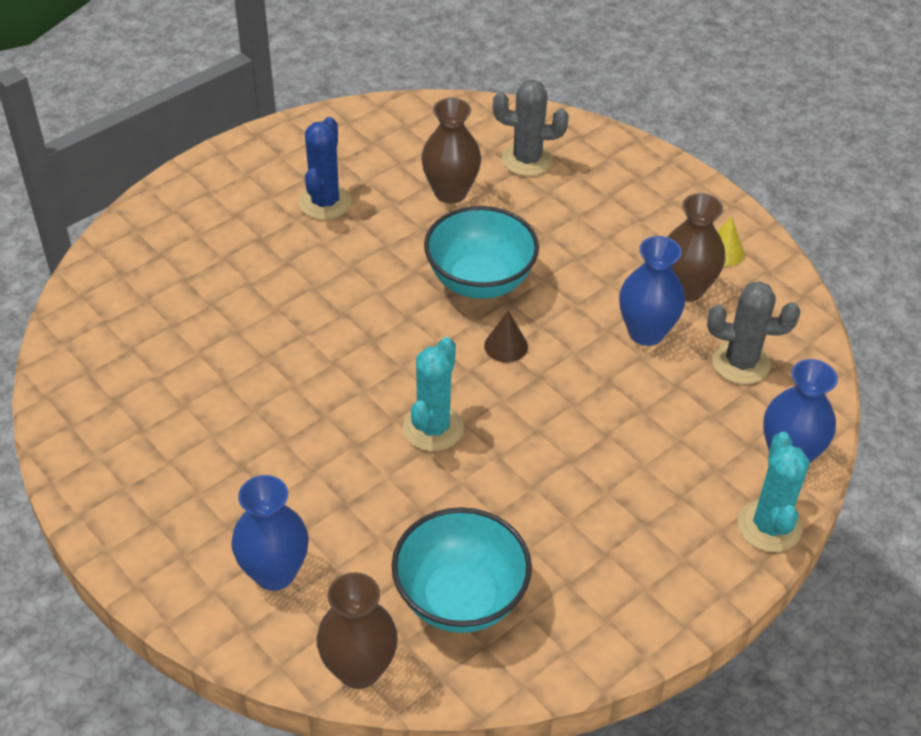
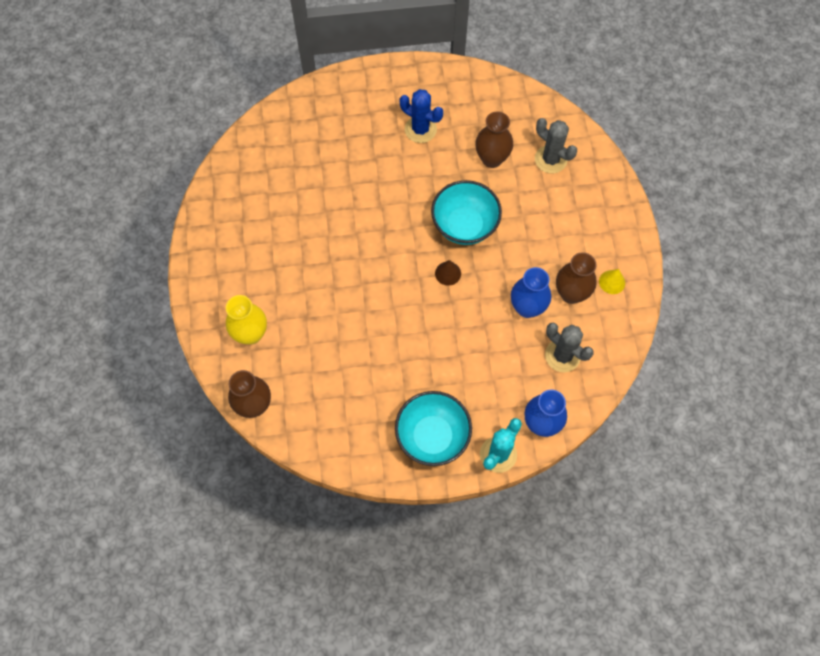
camera: 35 degrees right, 20 degrees up
(274, 573) = (251, 334): blue vase -> yellow vase
(325, 202) = (420, 129): blue cactus -> blue cactus turned 75 degrees clockwise
(433, 428) = (376, 300): turquoise cactus -> none
(460, 598) = (323, 398): turquoise bowl -> turquoise bowl (432, 436)

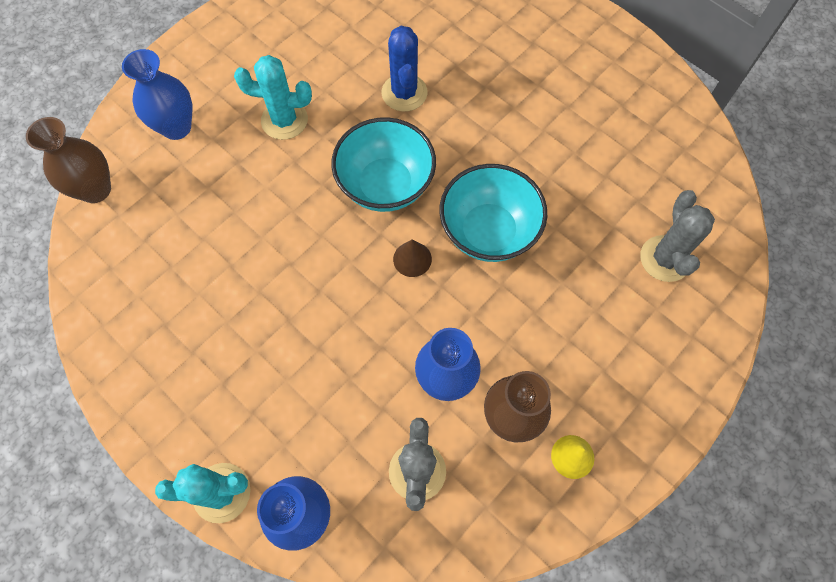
camera: 50 degrees right, 0 degrees up
(251, 334) = (176, 127): yellow vase -> blue vase
(301, 274) = (284, 120): none -> turquoise cactus
(420, 129) = (562, 101): blue cactus -> blue cactus (404, 93)
(432, 436) = (190, 397): turquoise bowl -> turquoise bowl (385, 185)
(491, 159) = (600, 196): brown vase -> none

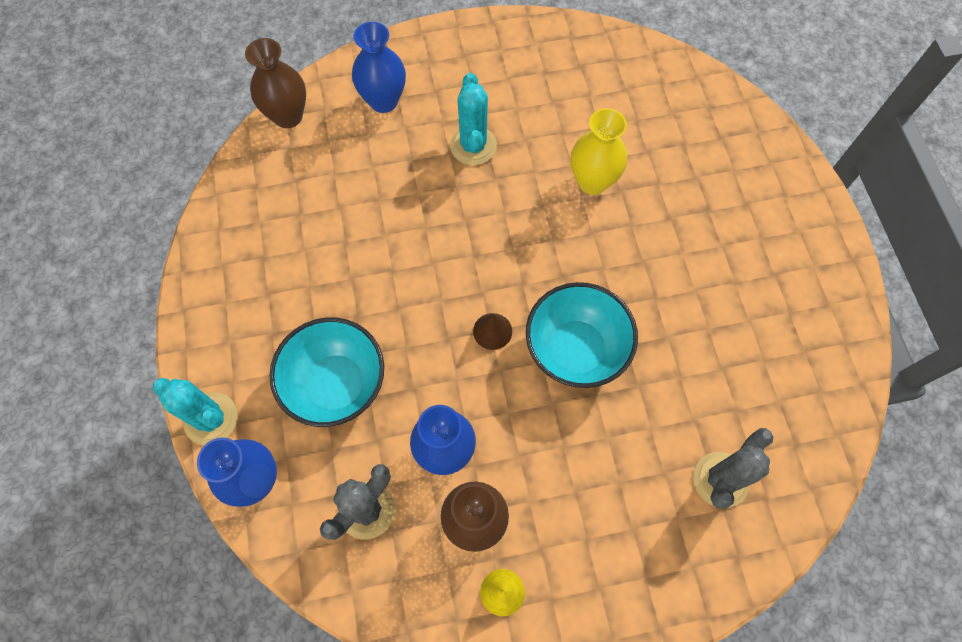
camera: 35 degrees right, 0 degrees up
(284, 120) = (473, 146): turquoise cactus -> turquoise cactus turned 45 degrees clockwise
(385, 185) = (517, 253): turquoise bowl -> turquoise bowl (336, 385)
(404, 93) = (592, 181): blue cactus -> yellow vase

